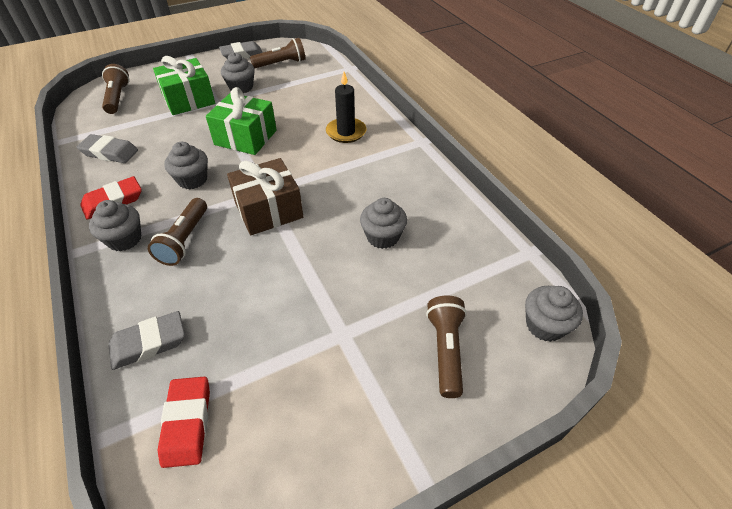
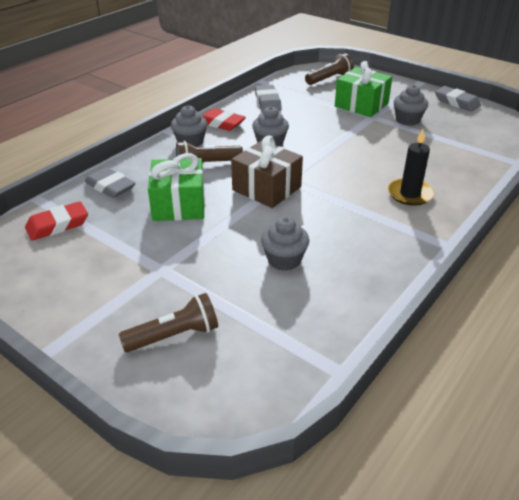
camera: 65 degrees right, 10 degrees down
(245, 137) = (343, 146): green gift -> green gift (179, 204)
(281, 63) = (471, 125): brown flashlight -> none
(544, 325) = (243, 405): grey cupcake -> none

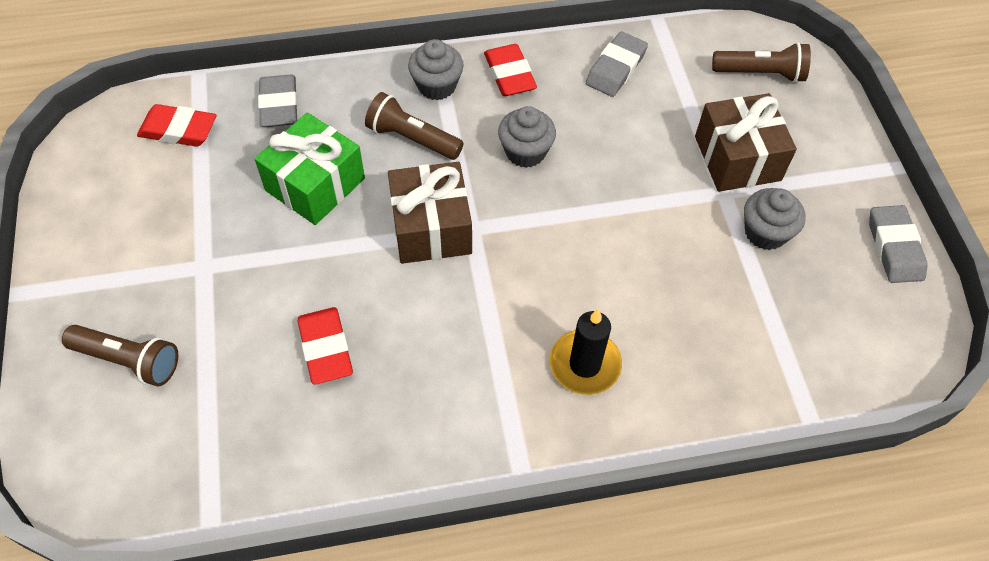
camera: 40 degrees right, 20 degrees up
(284, 259) = (325, 348): grey cupcake -> red eraser
(361, 105) = (737, 158): green gift -> brown gift

